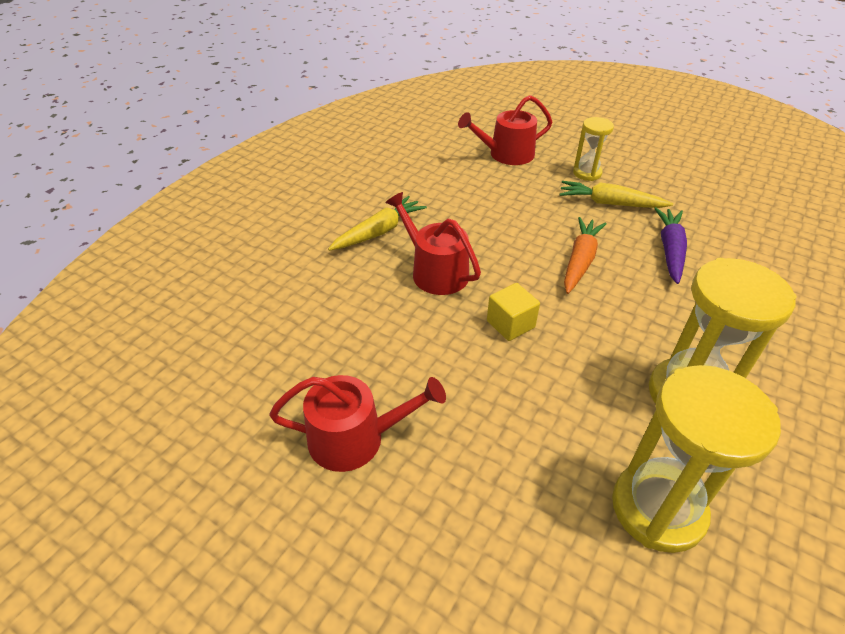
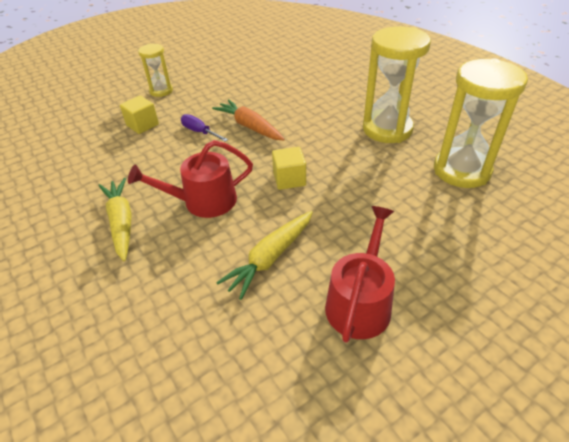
camera: 65 degrees left, 0 degrees up
(506, 154) = (95, 118): red watering can -> none
(519, 186) = (142, 125): none -> yellow cube
(539, 227) = (200, 132): none -> purple screwdriver
(610, 203) = (203, 94): yellow carrot -> yellow carrot (270, 258)
(670, 250) = (268, 89): purple carrot -> none

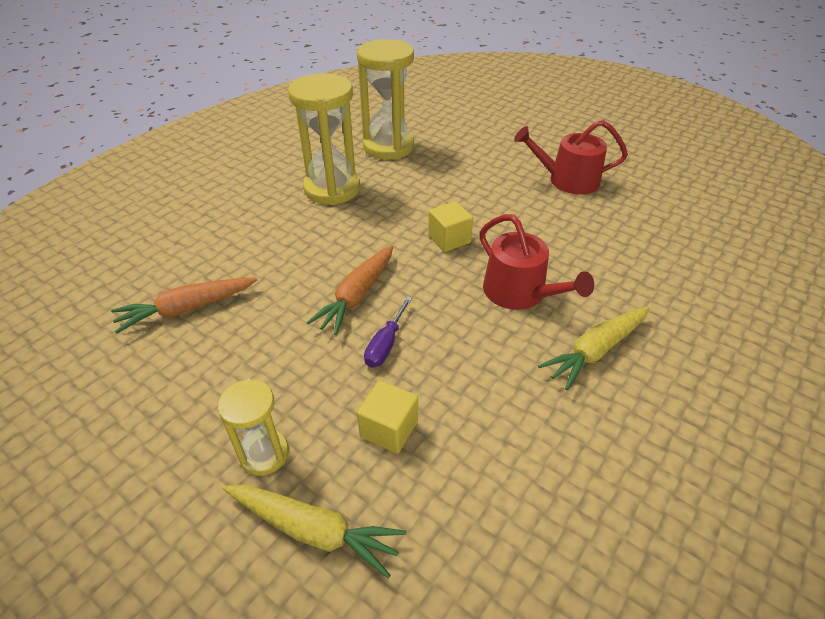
camera: 110 degrees left, 0 degrees up
(270, 258) = (560, 228): yellow carrot -> yellow carrot (314, 530)
(274, 72) = (187, 309): none -> orange carrot

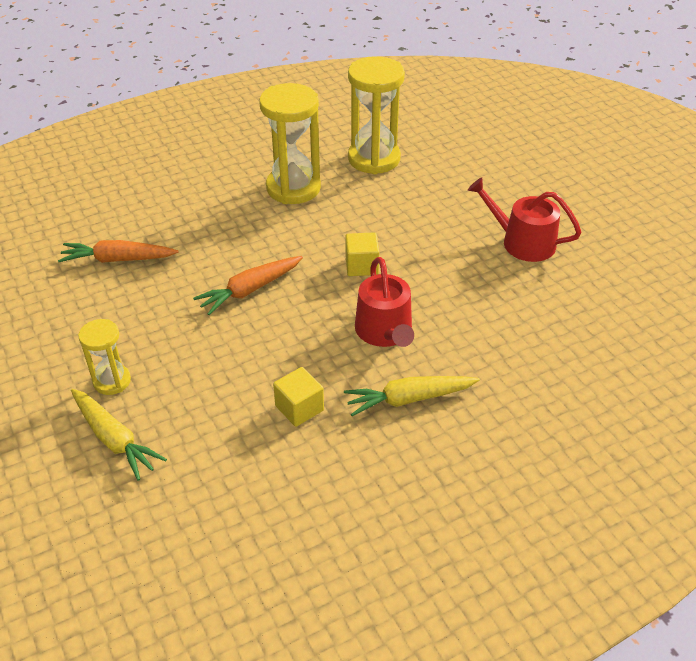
camera: 25 degrees right, 0 degrees up
(386, 344) = (245, 336): purple screwdriver -> none
(389, 429) = (205, 396): yellow cube -> yellow cube (299, 408)

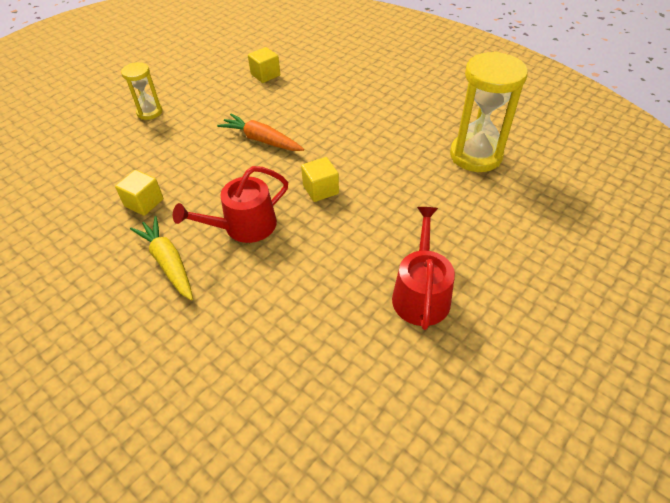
camera: 70 degrees right, 5 degrees up
(114, 439) = (99, 130): yellow carrot -> none
(118, 259) = (265, 75): orange carrot -> yellow cube
(293, 188) = (398, 123): yellow hourglass -> none

